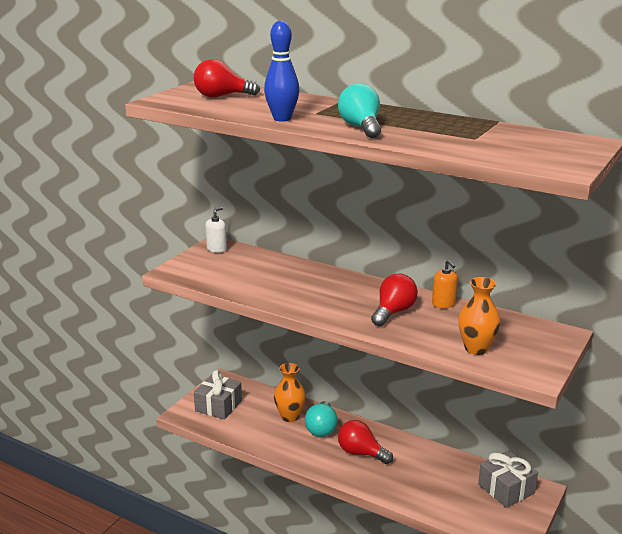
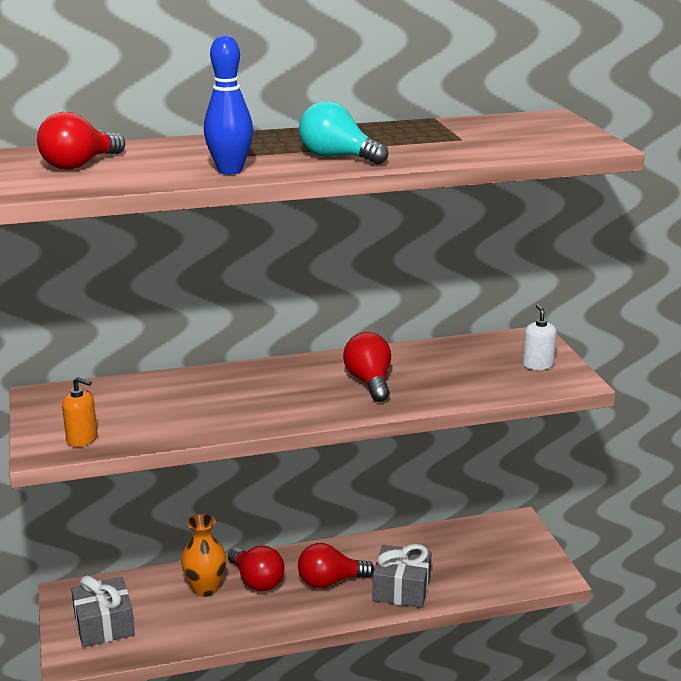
camera: 45 degrees left, 0 degrees up
(217, 249) = (52, 400): white soap dispenser -> white soap dispenser (537, 365)
(321, 428) = (256, 581): turquoise light bulb -> red light bulb
(443, 304) = (398, 354): orange soap dispenser -> orange soap dispenser (82, 439)
(476, 348) = (495, 381): orange vase -> none
(506, 489) = (493, 537): grey gift -> grey gift (401, 589)

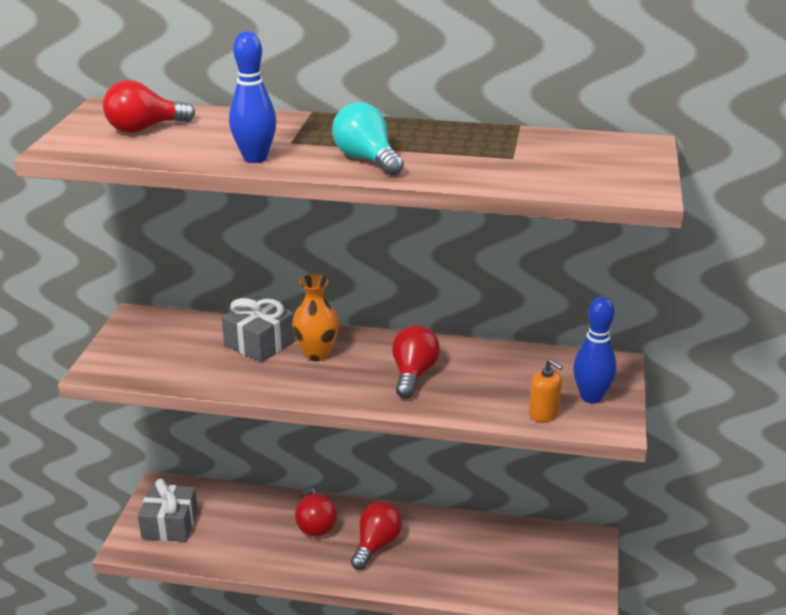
camera: 25 degrees right, 5 degrees up
(82, 439) = (133, 367): orange soap dispenser -> orange soap dispenser (544, 414)
(205, 588) = (269, 517): orange vase -> orange vase (317, 354)
(330, 581) = (376, 545): red light bulb -> red light bulb turned 105 degrees clockwise
(401, 589) = (434, 573): grey gift -> grey gift (259, 343)
(537, 365) = (591, 397): white soap dispenser -> blue bowling pin

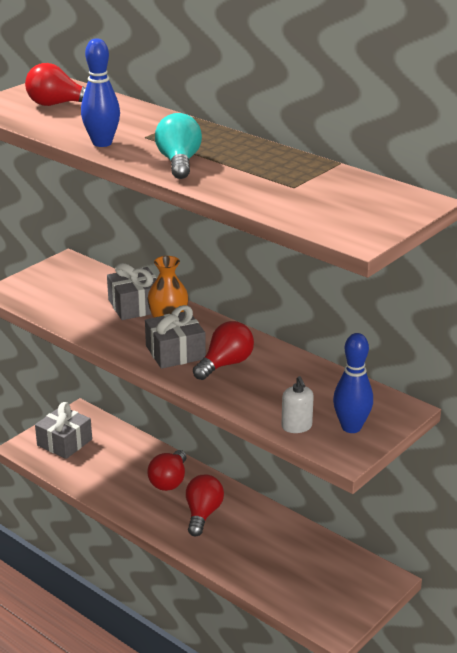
camera: 30 degrees right, 0 degrees up
(351, 378) = (175, 352): none -> grey gift
(376, 545) = (203, 514): red light bulb -> red light bulb turned 45 degrees counterclockwise
(544, 414) = (296, 426): orange soap dispenser -> white soap dispenser

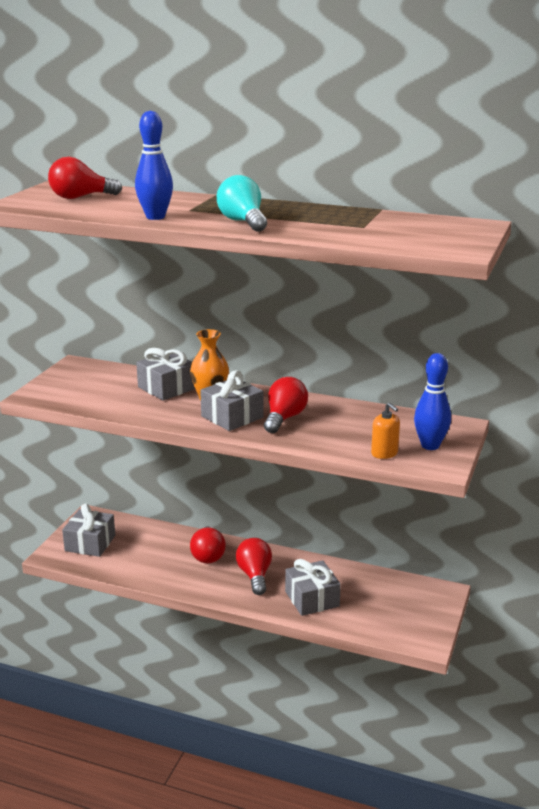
camera: 20 degrees left, 5 degrees down
(245, 553) = (312, 599): none -> grey gift
(296, 426) = (384, 453): white soap dispenser -> orange soap dispenser

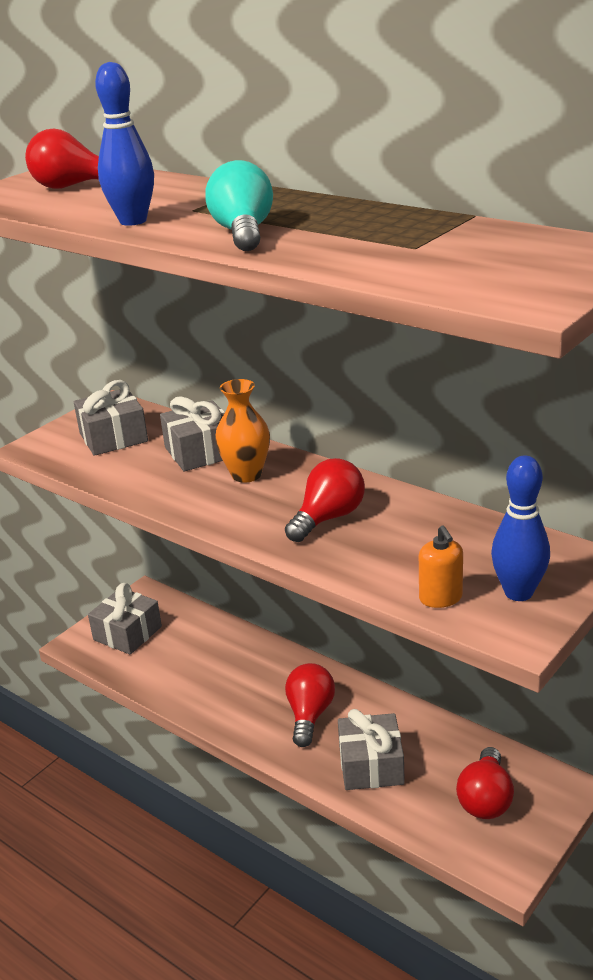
camera: 20 degrees right, 5 degrees up
(208, 555) = (262, 673): red light bulb -> red light bulb (485, 799)
(232, 417) = (258, 508): grey gift -> grey gift (113, 437)

